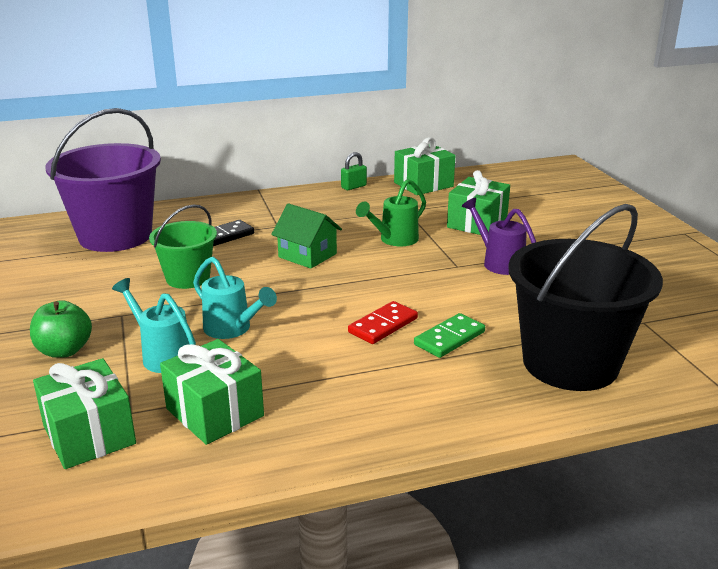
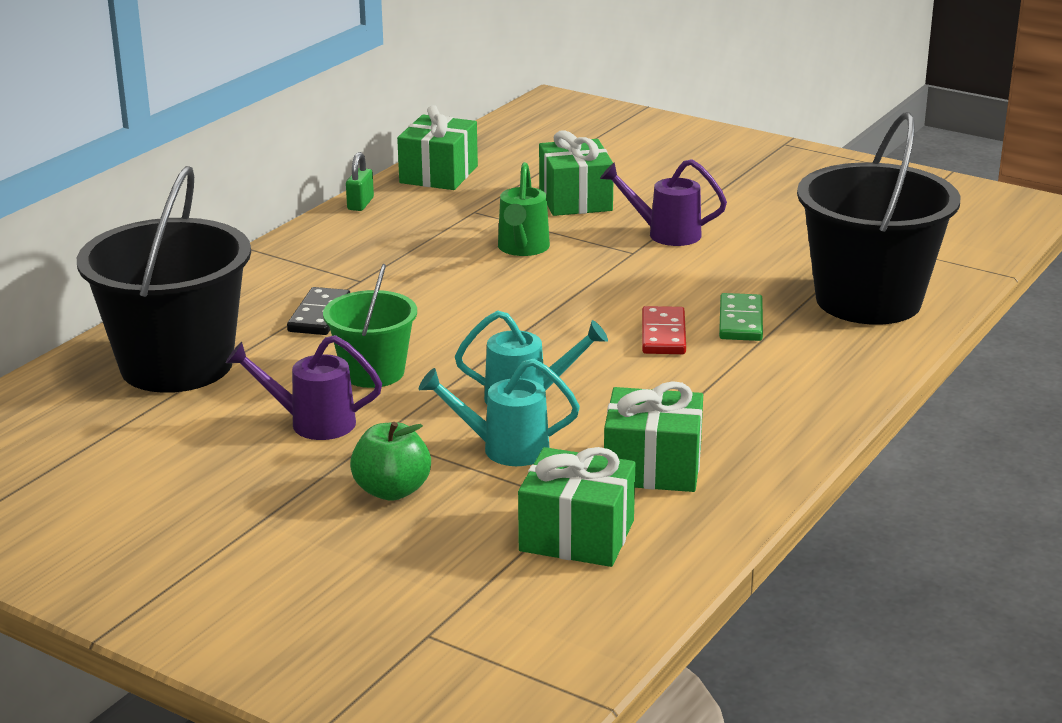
camera: 40 degrees left, 0 degrees up
(108, 293) = (312, 423): none -> purple watering can
(115, 236) = (176, 365): purple bucket -> black bucket
(307, 255) = (460, 299): green house -> none

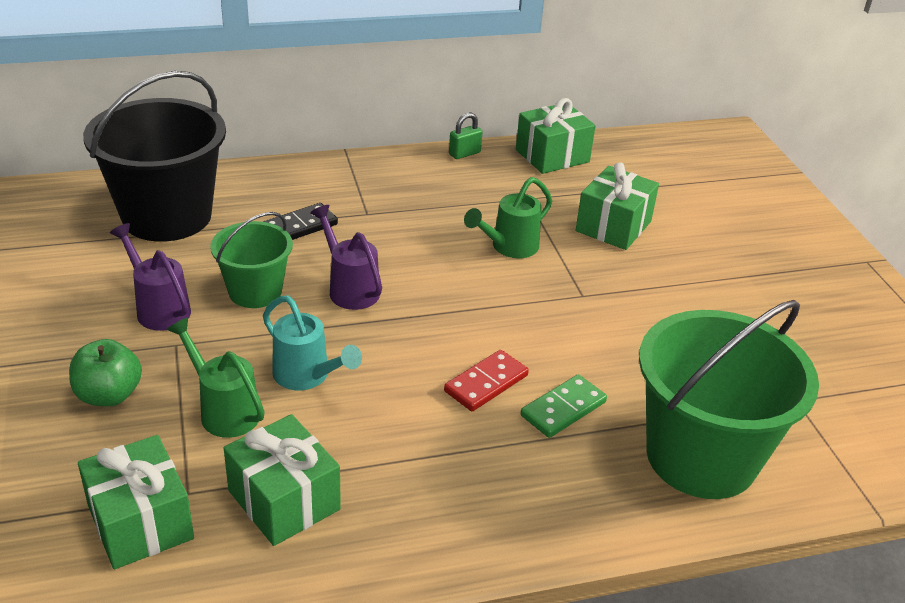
camera: 40 degrees right, 10 degrees up
(505, 449) = (224, 410): turquoise watering can -> green watering can
(665, 234) = (633, 293): purple watering can -> purple watering can (350, 288)
(868, 300) = (701, 457): black bucket -> green bucket

